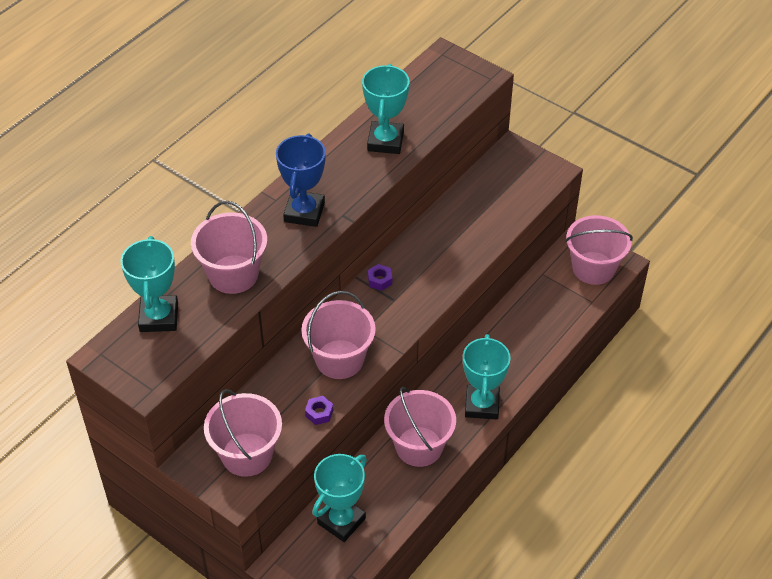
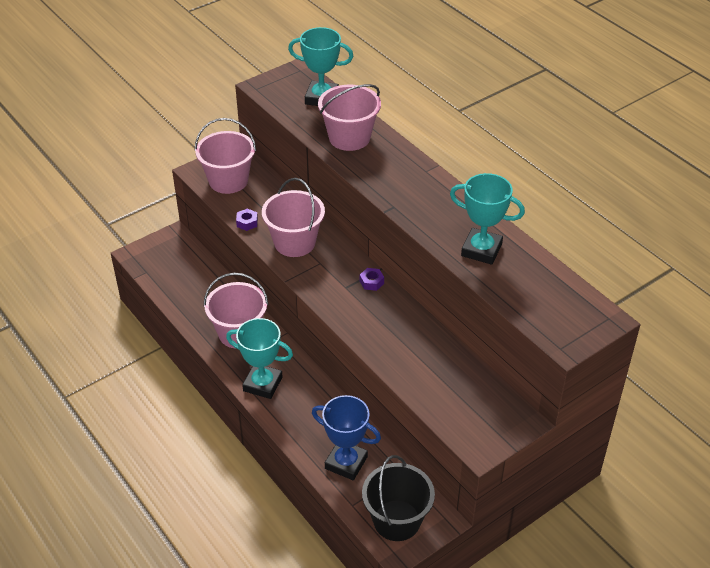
camera: 105 degrees right, 5 degrees down
(304, 212) = (405, 185): blue trophy -> blue trophy (346, 463)
(341, 521) = (193, 274): turquoise trophy -> none
(593, 268) = (397, 520): pink bucket -> black bucket

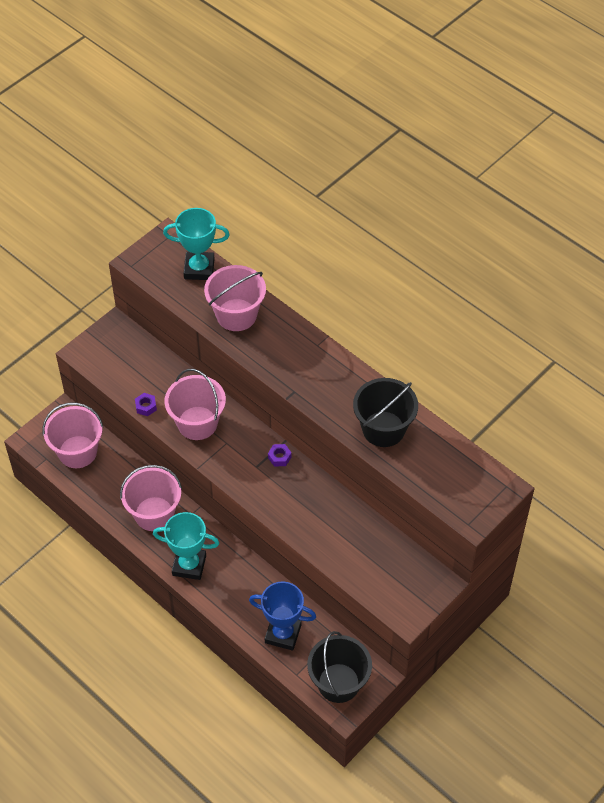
camera: 10 degrees left, 10 degrees up
(228, 181) = (116, 359): pink bucket -> pink bucket (77, 452)
(481, 250) = (383, 429): turquoise trophy -> black bucket

